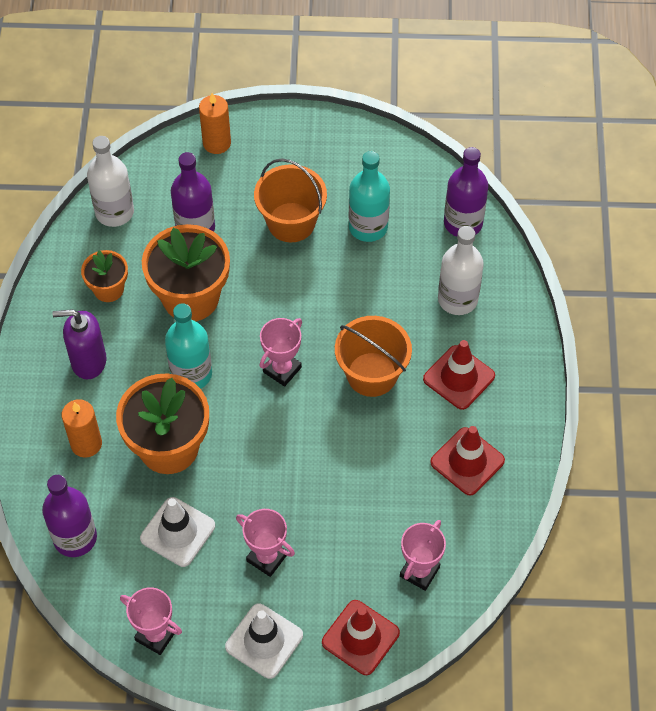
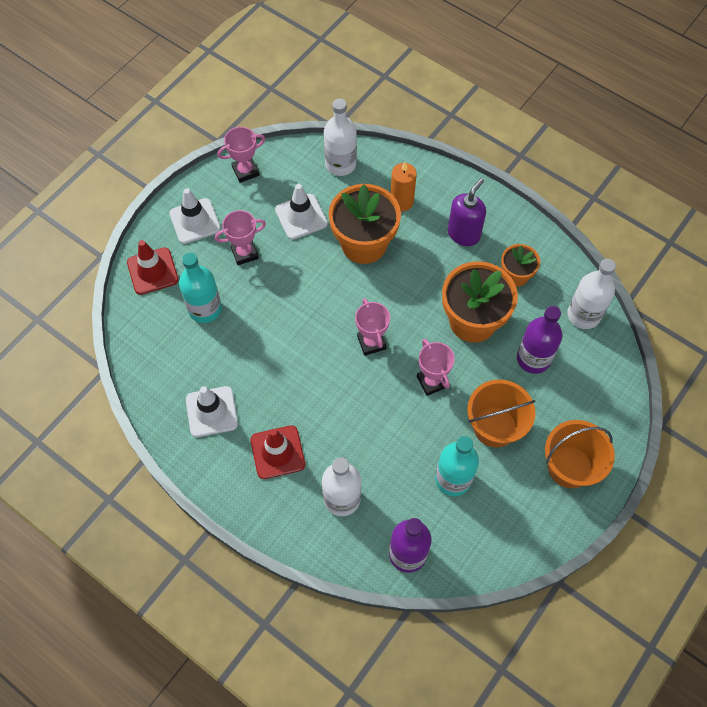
camera: 125 degrees right, 5 degrees up
(75, 538) = (340, 164): purple bottle -> white bottle
(191, 374) = (409, 287): turquoise bottle -> turquoise bottle (205, 309)
(217, 143) = (608, 421): orange candle -> none
(372, 374) = (324, 396): orange bucket -> orange bucket (569, 467)
(419, 571) = (163, 330): pink trophy -> pink trophy (432, 381)
(467, 461) = (211, 411): red traffic cone -> white traffic cone

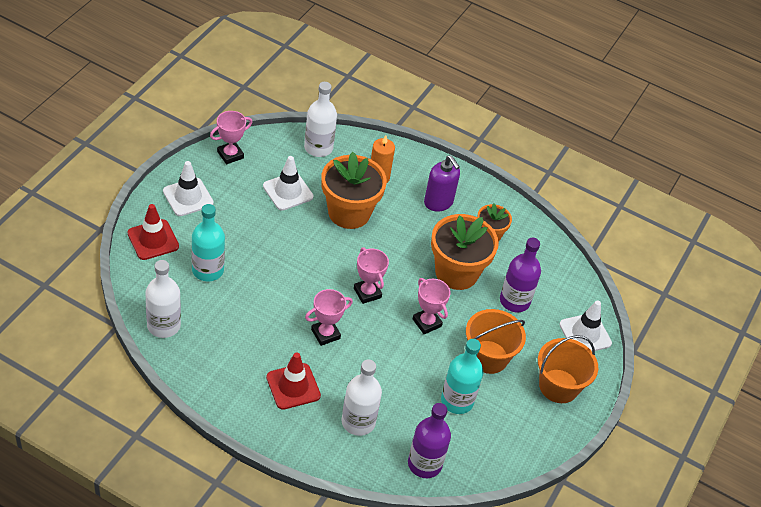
camera: 15 degrees left, 15 degrees down
(211, 411) = (226, 355): white traffic cone -> white traffic cone (585, 334)
(244, 253) = (239, 223): pink trophy -> pink trophy (325, 334)
(463, 234) = (438, 202): purple soap dispenser -> purple soap dispenser turned 120 degrees clockwise
(583, 315) = (553, 264): white bottle -> white bottle (163, 325)

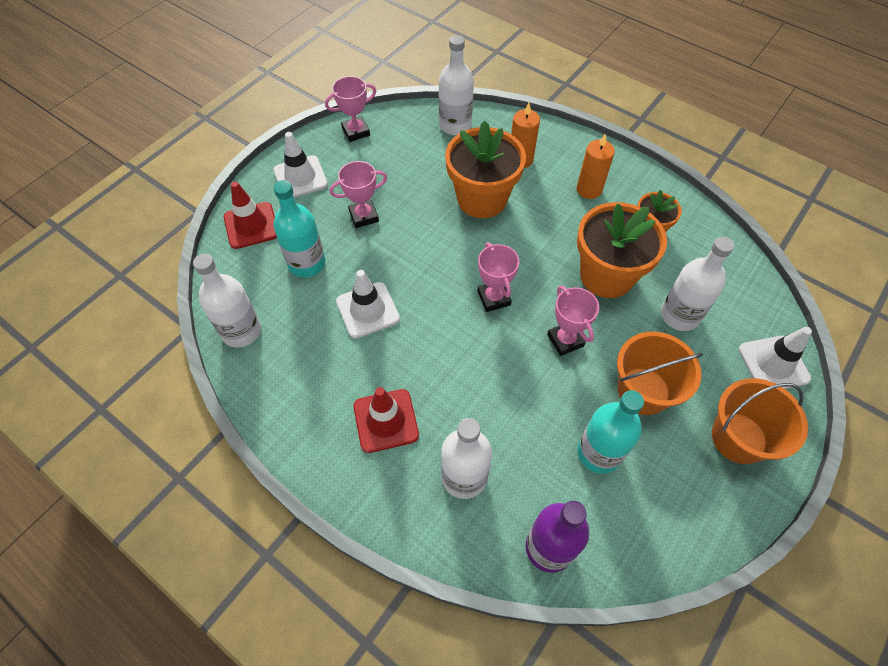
camera: 15 degrees right, 10 degrees up
(288, 191) = (414, 173): white traffic cone -> white traffic cone (367, 310)
(325, 334) = (436, 350): pink trophy -> pink trophy (364, 216)
(438, 202) = (589, 189): purple soap dispenser -> orange candle
(514, 301) = (679, 315): purple bottle -> white bottle

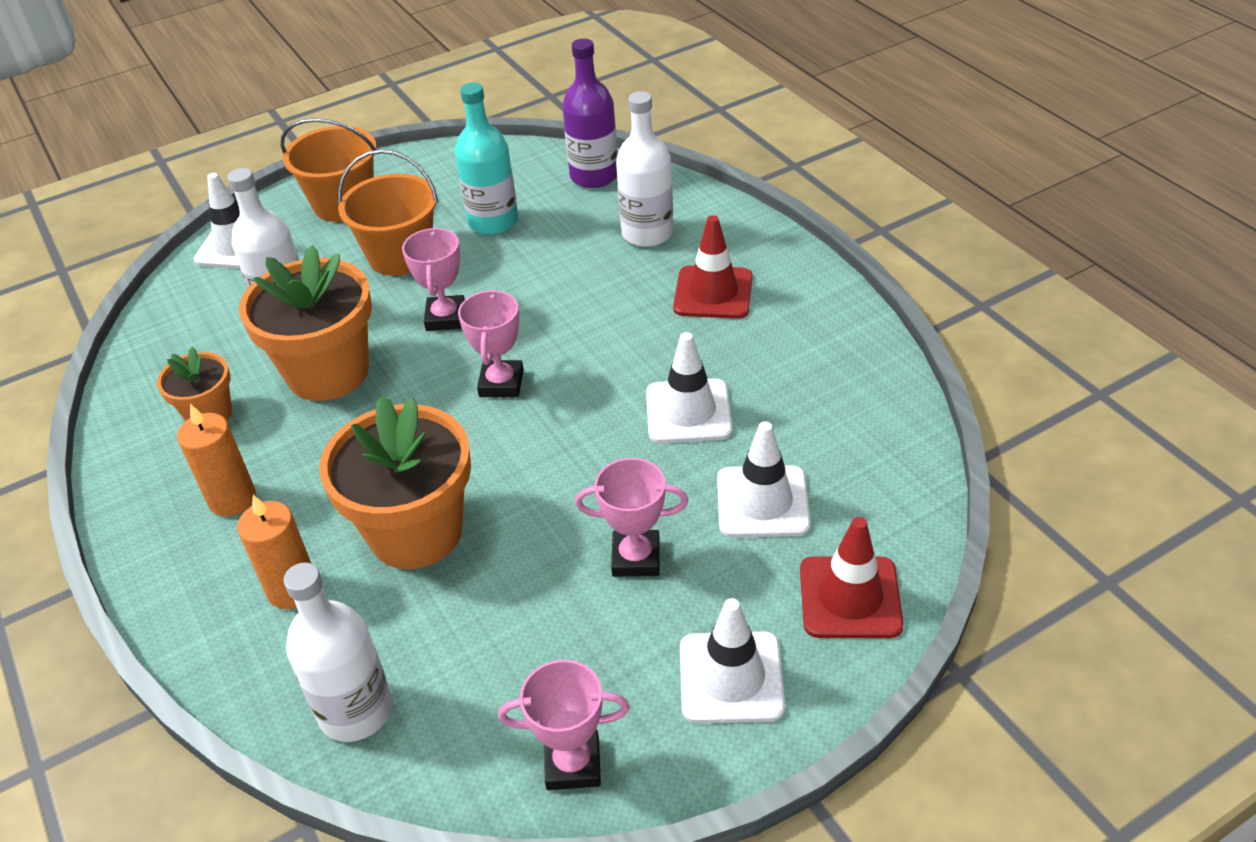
camera: 155 degrees left, 15 degrees down
(241, 331) = (886, 429): white bottle -> none
(306, 263) = (762, 502): turquoise bottle -> white traffic cone

